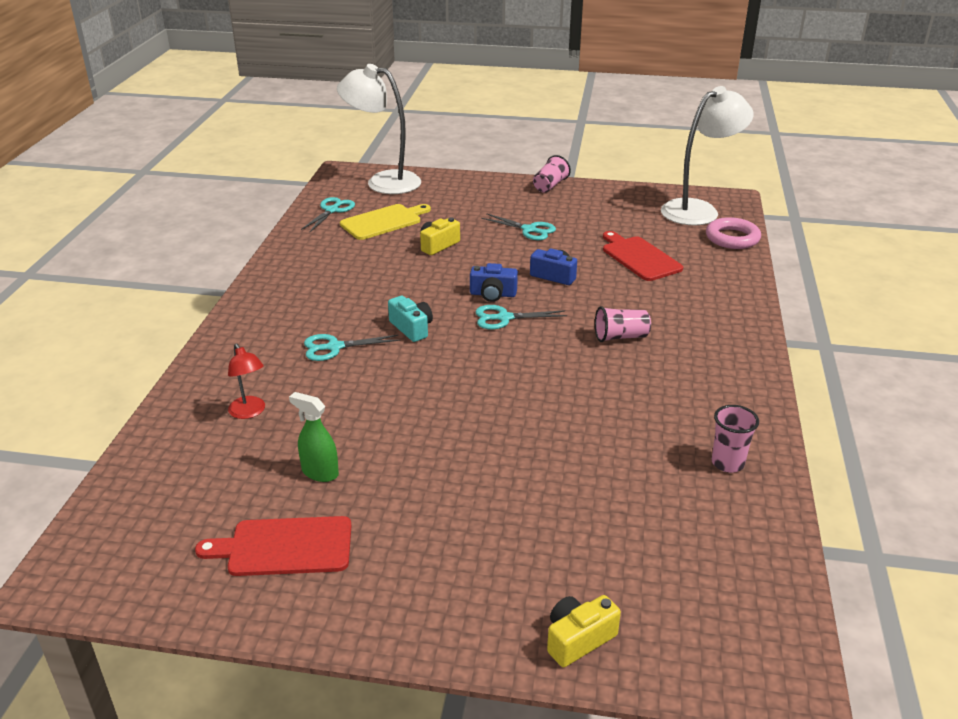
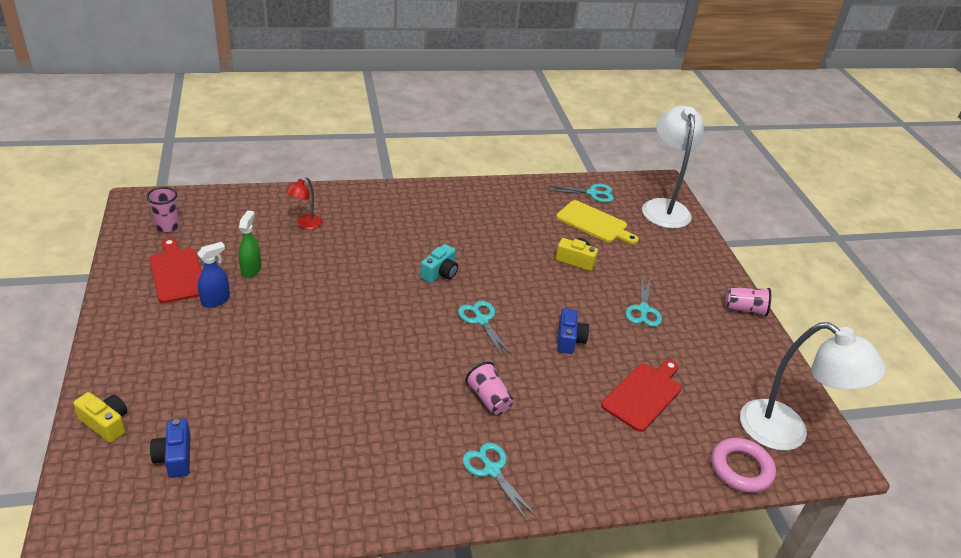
camera: 65 degrees right, 5 degrees up
(334, 347) = (396, 241): turquoise scissors -> turquoise scissors (492, 470)
(369, 512) = (215, 300): none -> blue spray bottle
(493, 294) = (515, 307): blue camera -> blue camera (175, 457)
(727, 463) = (322, 493): pink cup -> pink cup (167, 227)

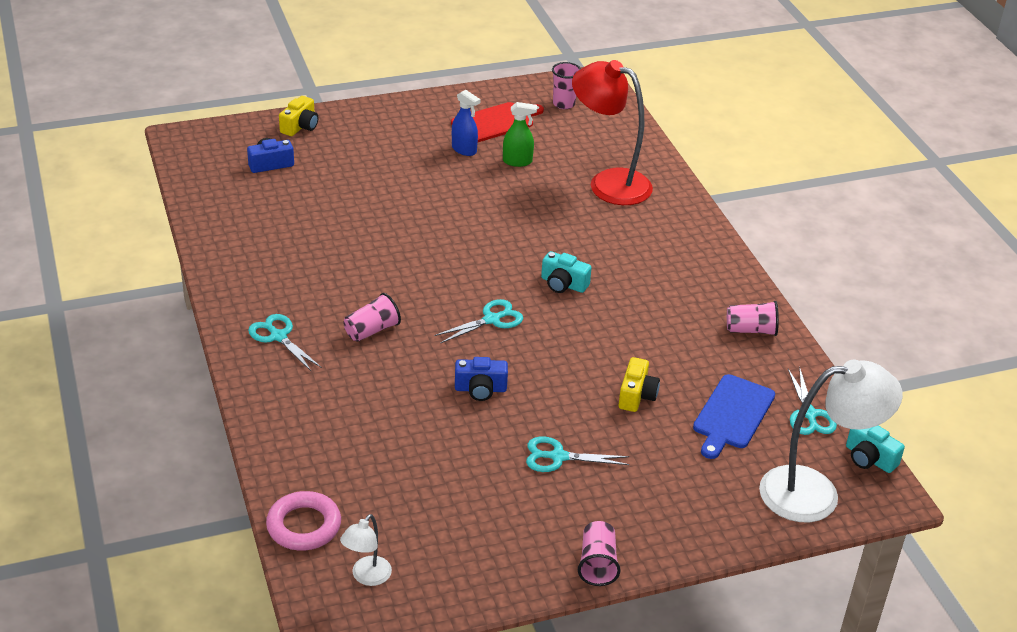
camera: 85 degrees right, 0 degrees up
(305, 224) = (608, 183): red lamp -> red lamp, size x2.14
(492, 470) = (278, 336): turquoise scissors -> turquoise scissors turned 90 degrees counterclockwise
(506, 196) = (751, 330): none -> pink cup
(594, 223) = (732, 414): yellow cutting board -> blue cutting board
(631, 181) = (869, 458): none -> turquoise camera
(644, 395) = (403, 449): red cutting board -> none
(787, 433) = (367, 577): white lamp -> white lamp, size x0.47

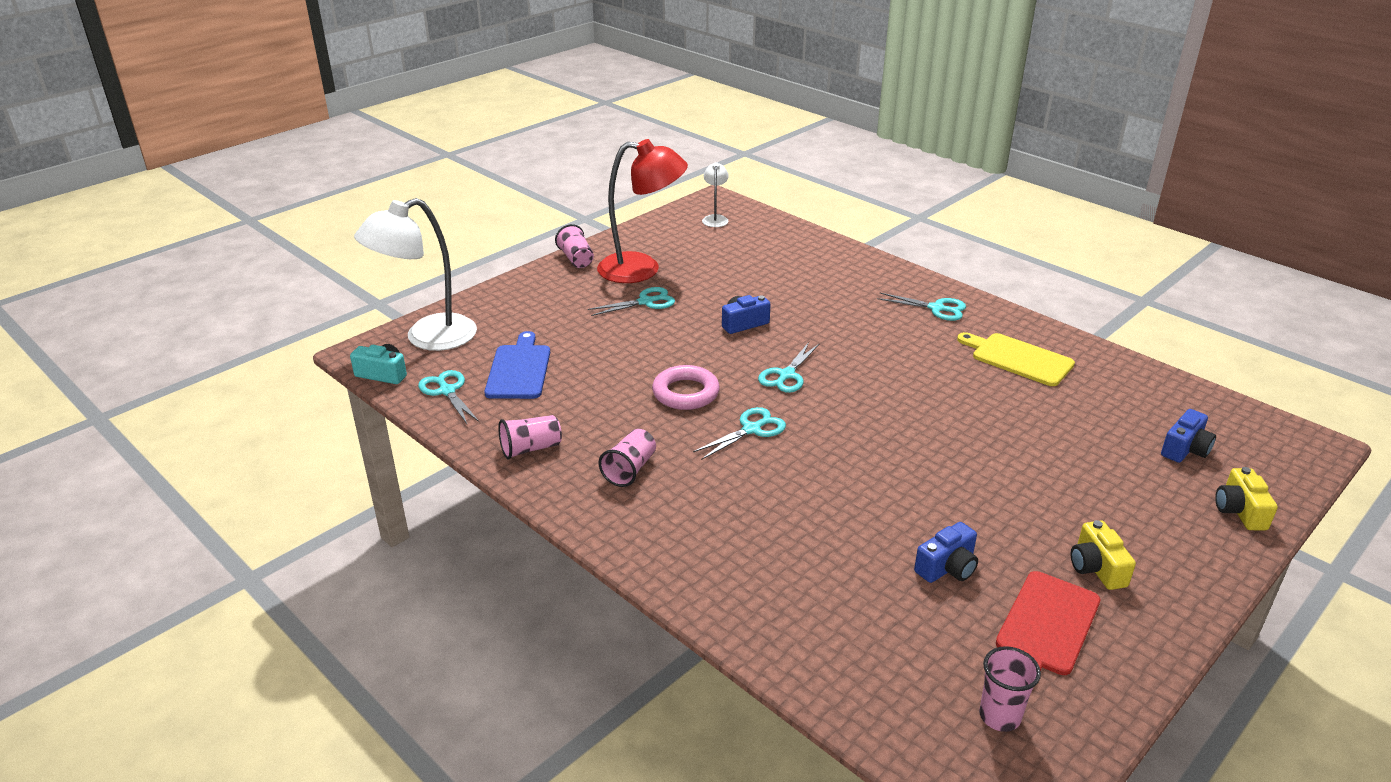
camera: 155 degrees right, 5 degrees down
(280, 263) = (1018, 358): none -> yellow cutting board
(304, 526) = (778, 227): pink ring -> pink ring (685, 393)
(372, 330) = (874, 335): pink cup -> pink cup (630, 470)
(464, 150) = (1027, 558): blue spray bottle -> none
(517, 161) = (947, 568): green spray bottle -> blue camera
(563, 284) = (751, 429): turquoise camera -> turquoise scissors
(608, 183) = (808, 581): red lamp -> red lamp (642, 269)
(636, 395) = (612, 358): yellow camera -> yellow camera (1096, 568)

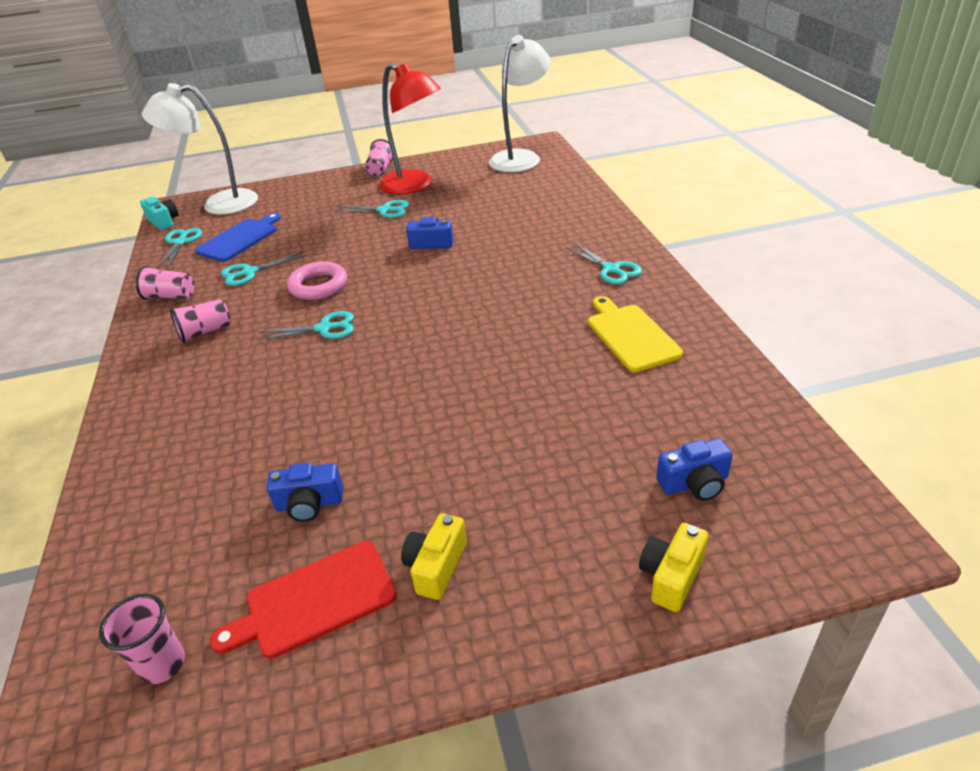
camera: 35 degrees right, 5 degrees up
(715, 219) = (520, 157): white lamp -> white lamp, size x2.14
(786, 375) = (408, 293): turquoise scissors -> turquoise scissors (249, 272)

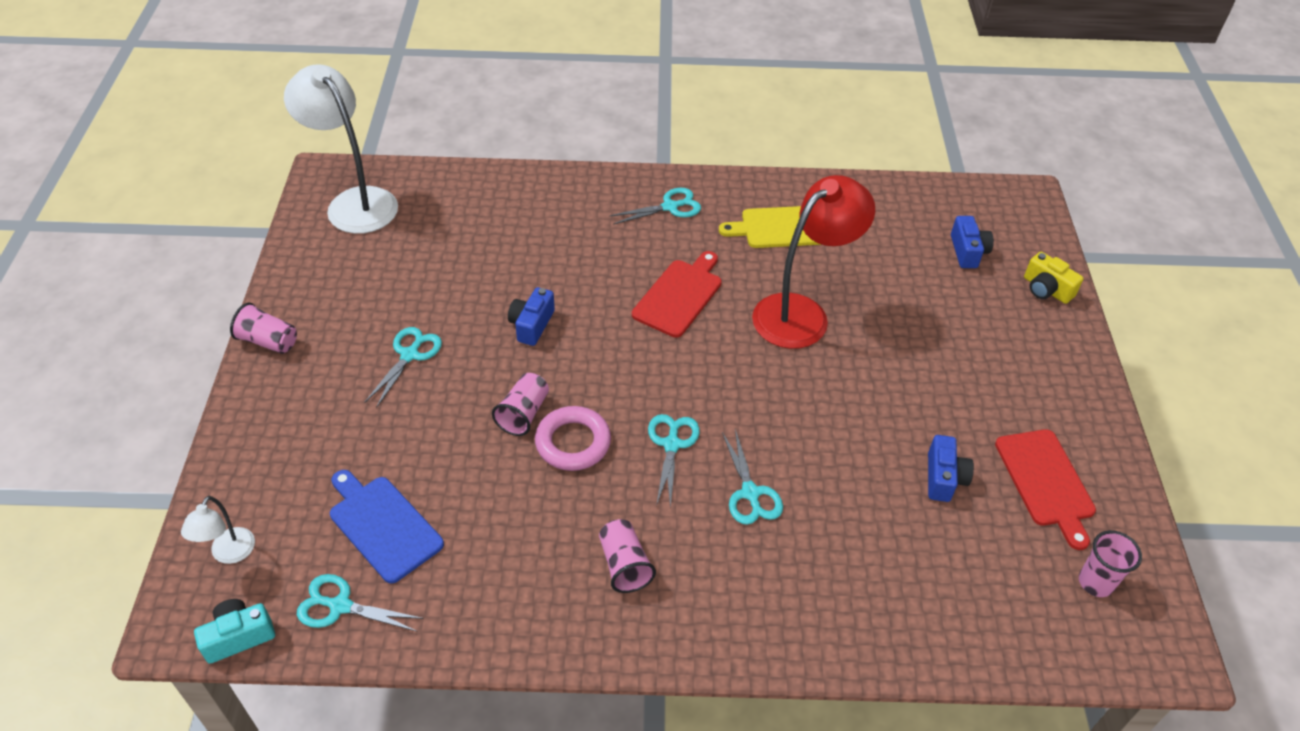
camera: 80 degrees left, 10 degrees up
(170, 296) = (510, 610): pink cup -> pink cup (523, 414)
(219, 204) = (229, 554): white lamp -> white lamp, size x0.47
(249, 272) = (495, 514): turquoise scissors -> turquoise scissors (750, 493)
(415, 186) = (356, 314): red lamp -> red lamp (802, 313)
(436, 566) = (1022, 405): yellow camera -> none
(498, 297) = (679, 295): none -> red cutting board

